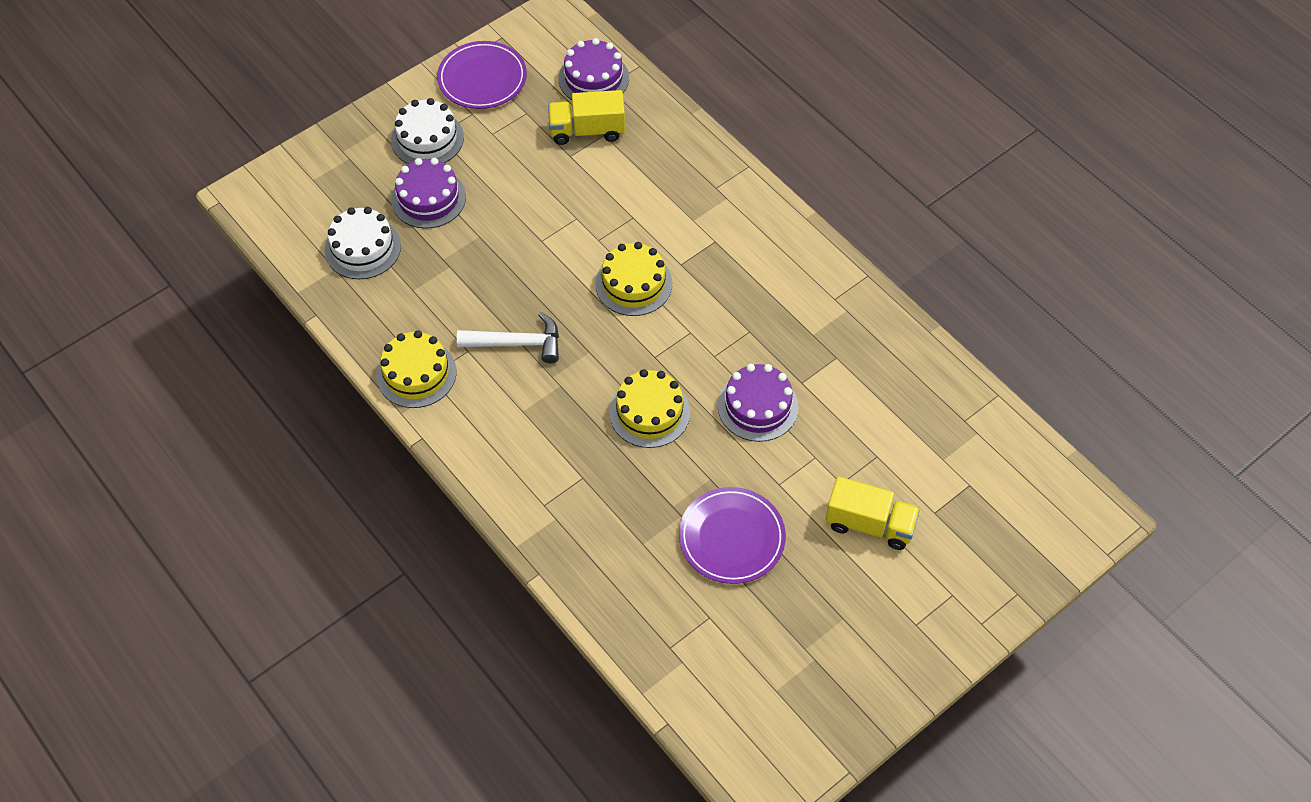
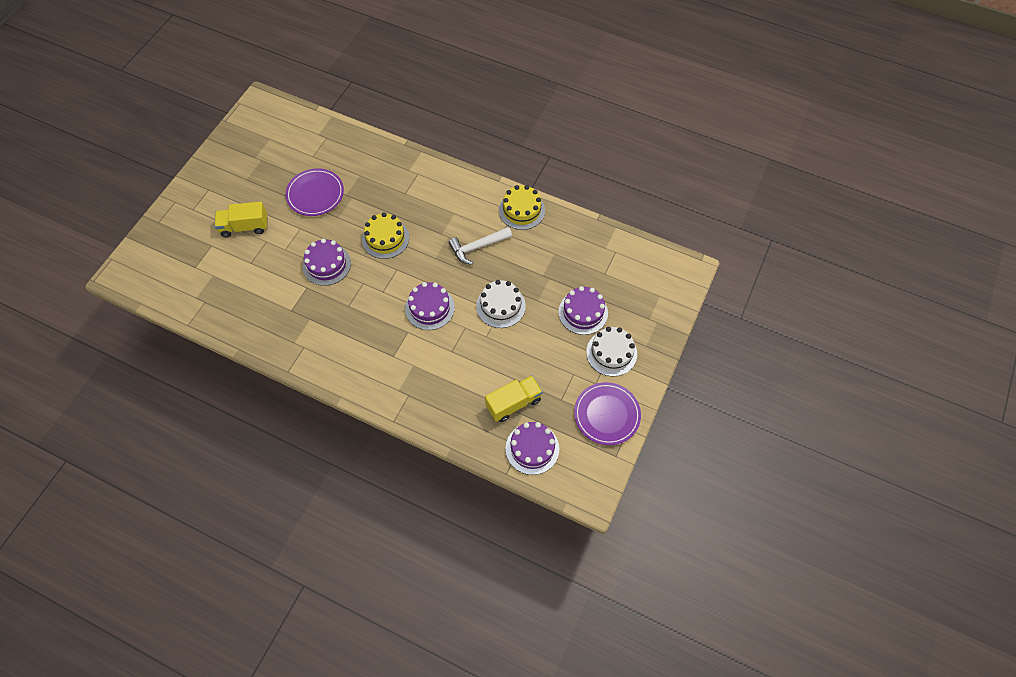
camera: 155 degrees right, 5 degrees up
(362, 248) = (599, 266): white cake -> white cake (500, 306)
(633, 284) = (430, 308): yellow cake -> purple cake

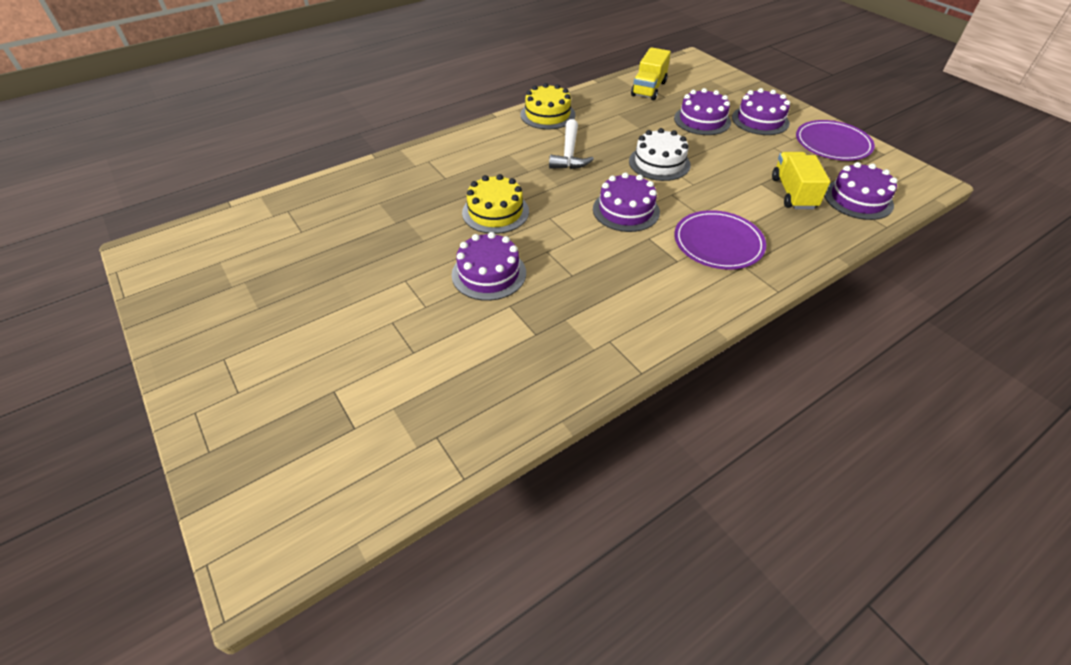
camera: 60 degrees left, 15 degrees down
(245, 227) = (341, 337): yellow truck -> yellow truck (648, 89)
(315, 194) = (364, 248): purple plate -> purple plate (718, 243)
(611, 353) = (760, 120): white cake -> purple cake

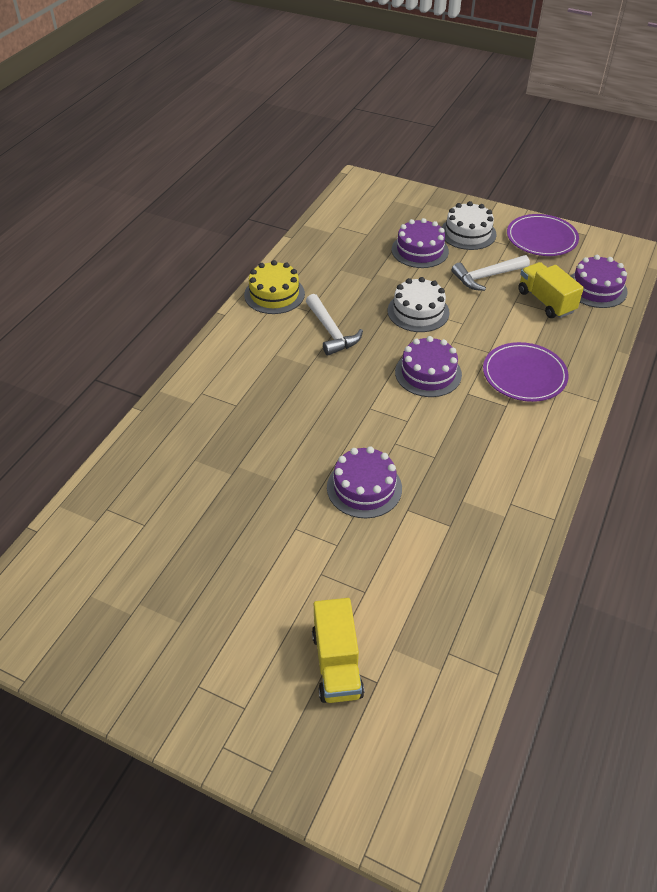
camera: 30 degrees left, 0 degrees up
(495, 212) = (316, 422): yellow cake -> none
(648, 89) = (346, 230): yellow truck -> yellow truck (337, 664)
(749, 157) = (486, 277): none -> white hammer
(760, 120) = (468, 233): purple cake -> white cake

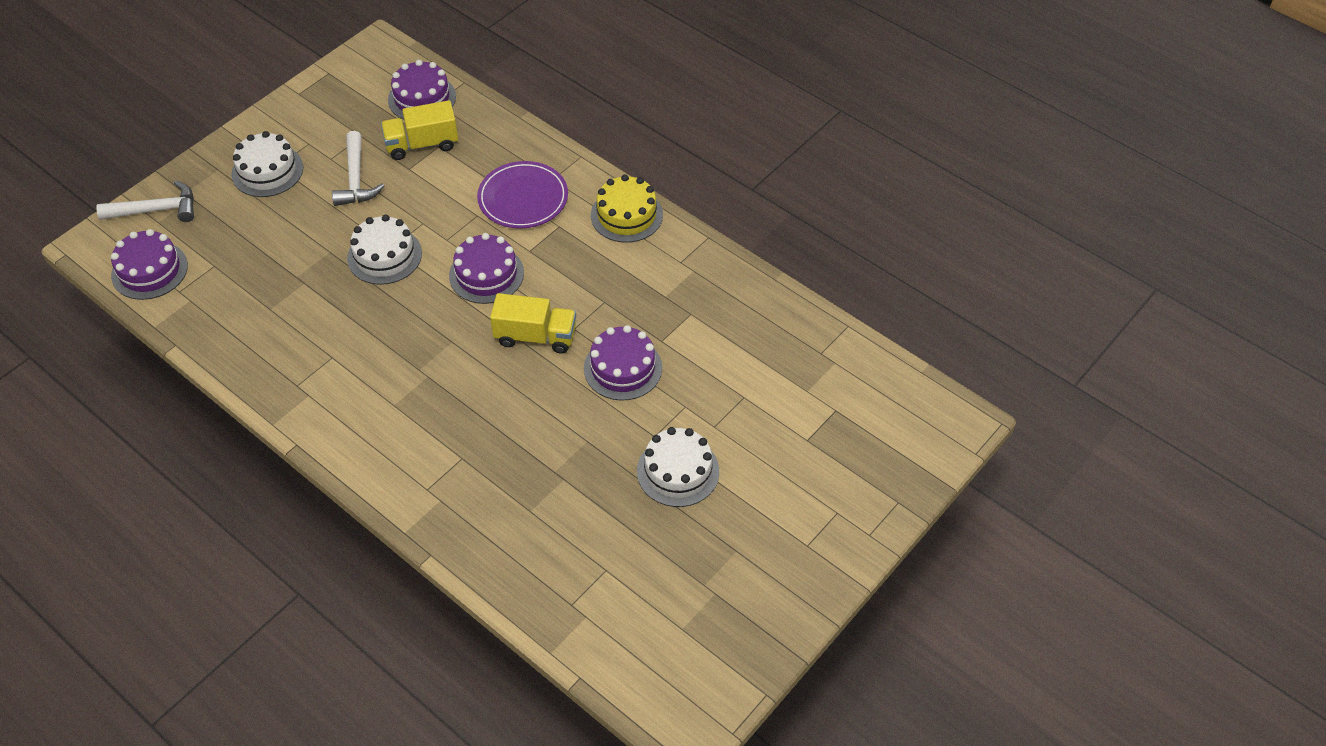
camera: 75 degrees left, 5 degrees up
(260, 555) = (678, 471): none -> white cake
(274, 294) = (283, 385): yellow cake -> yellow cake (626, 215)
(331, 332) = (380, 343): white hammer -> white hammer (157, 210)
(337, 664) = (811, 435): yellow truck -> yellow truck (535, 336)
(420, 250) = (275, 224): purple cake -> purple cake (149, 270)
(541, 238) = (314, 111): purple plate -> none

